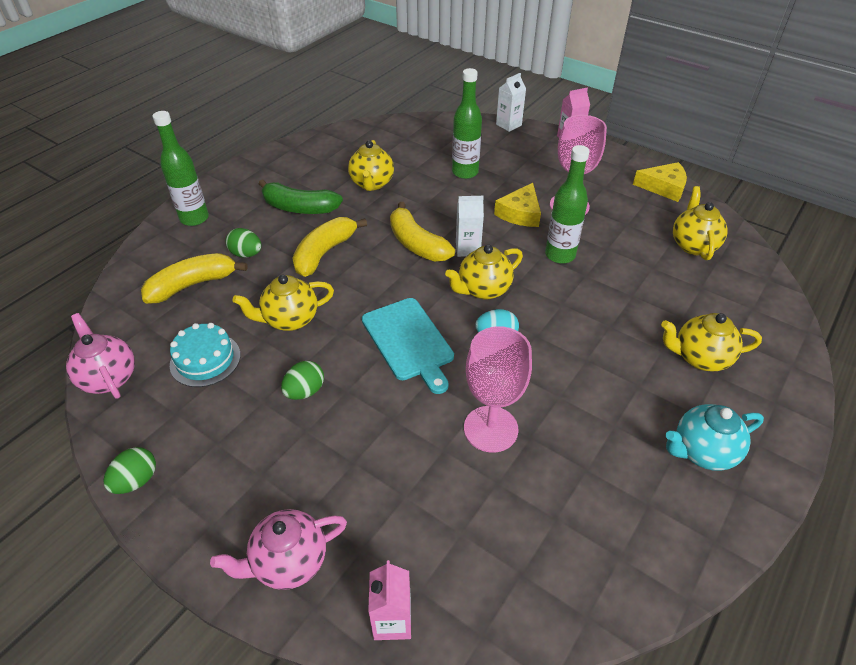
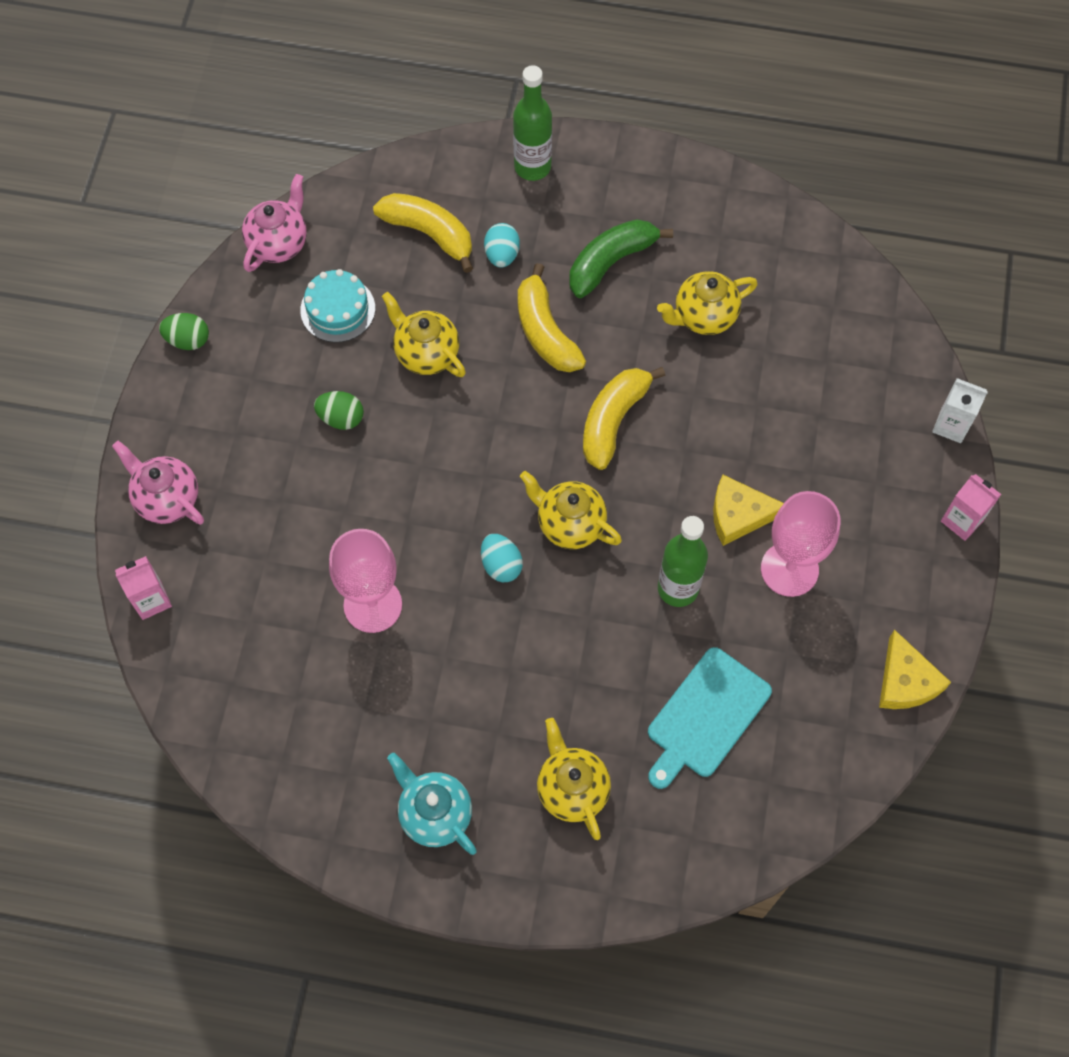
camera: 65 degrees right, 20 degrees up
(246, 254) = (502, 255): green egg -> turquoise egg
(299, 208) = (611, 262): green banana -> green banana turned 60 degrees clockwise
(324, 253) = (545, 331): yellow banana -> yellow banana turned 120 degrees counterclockwise
(409, 341) = (451, 481): turquoise cutting board -> turquoise cutting board (706, 716)
(465, 172) = (793, 414): green bottle -> none
(468, 249) = (634, 480): white carton -> none
(693, 245) = (786, 745): yellow teapot -> none

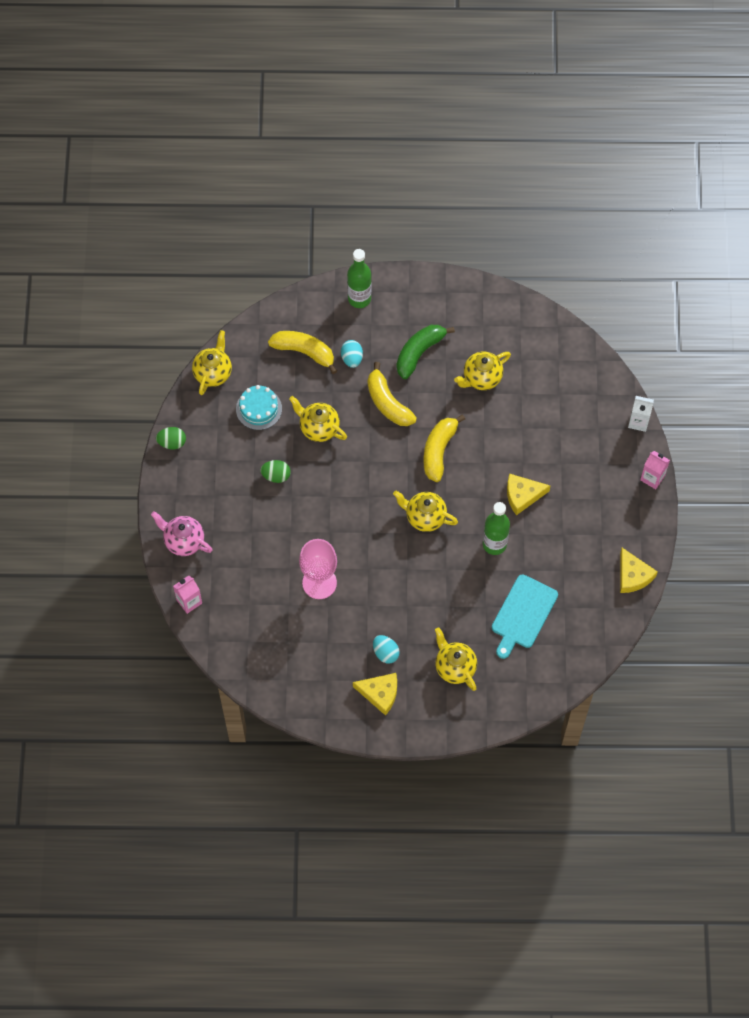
camera: 10 degrees left, 0 degrees up
(279, 243) = (213, 373): pink teapot -> yellow teapot
(434, 814) = (380, 693): turquoise teapot -> yellow cheese
(501, 565) = (389, 547): turquoise egg -> turquoise egg (385, 653)
(789, 569) = (557, 522): pink goblet -> none

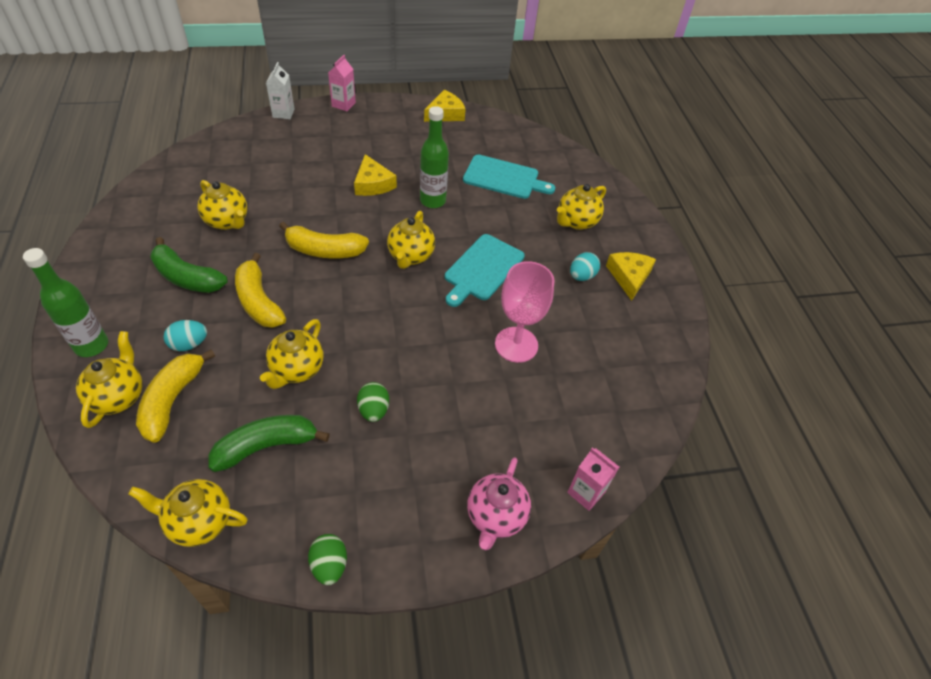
camera: 105 degrees left, 15 degrees down
(259, 409) = (266, 446): turquoise cake -> green banana
(312, 320) = (118, 396): none -> yellow teapot
(388, 402) = (258, 301): yellow banana -> yellow banana turned 105 degrees clockwise
(403, 572) = (482, 269): none -> turquoise cutting board

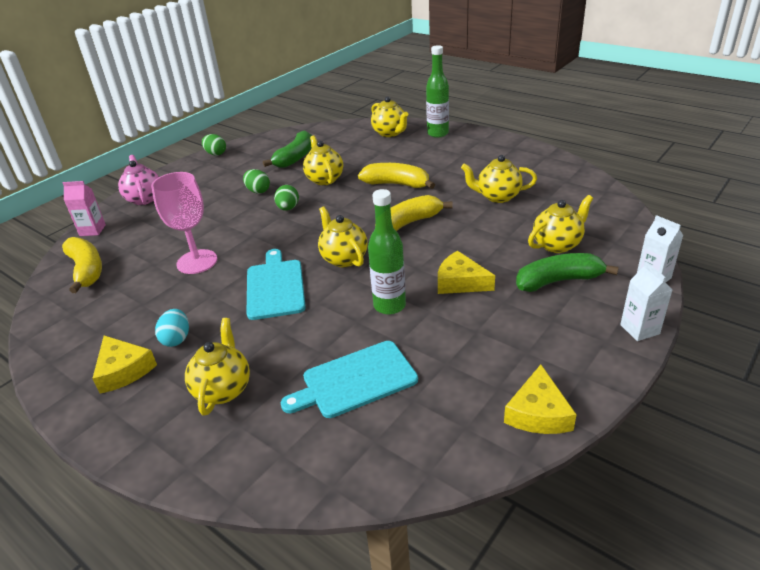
camera: 145 degrees right, 15 degrees down
(173, 400) = (364, 144): yellow banana -> yellow banana (86, 270)
(187, 277) = (455, 168): green banana -> green banana (558, 281)
(189, 344) = (396, 156): turquoise egg -> none
(199, 522) = (289, 135): yellow teapot -> yellow teapot (557, 244)
(343, 104) = (639, 329): pink carton -> white carton
(380, 352) = (288, 208): none -> green egg

